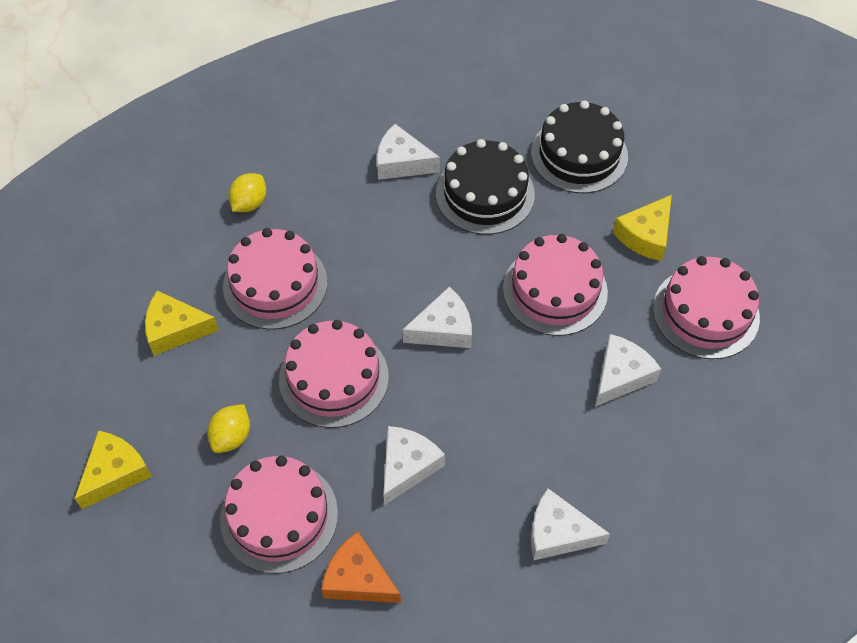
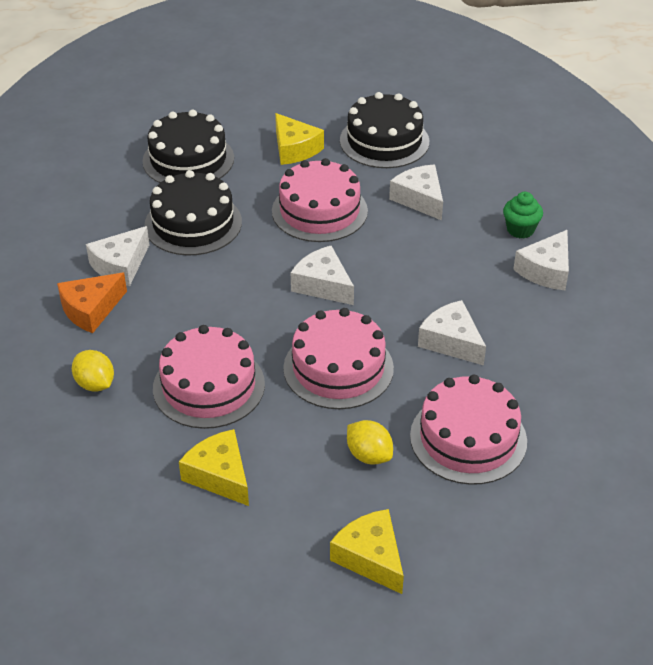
camera: 70 degrees left, 15 degrees down
(175, 329) = (220, 475): yellow cheese -> yellow cheese turned 120 degrees clockwise
(358, 578) = (548, 398): orange cheese -> orange cheese (91, 310)
(443, 329) = (323, 285): white cheese -> white cheese turned 45 degrees counterclockwise
(616, 490) = (520, 230): none -> green cupcake
(705, 312) = (384, 141): pink cake -> black cake

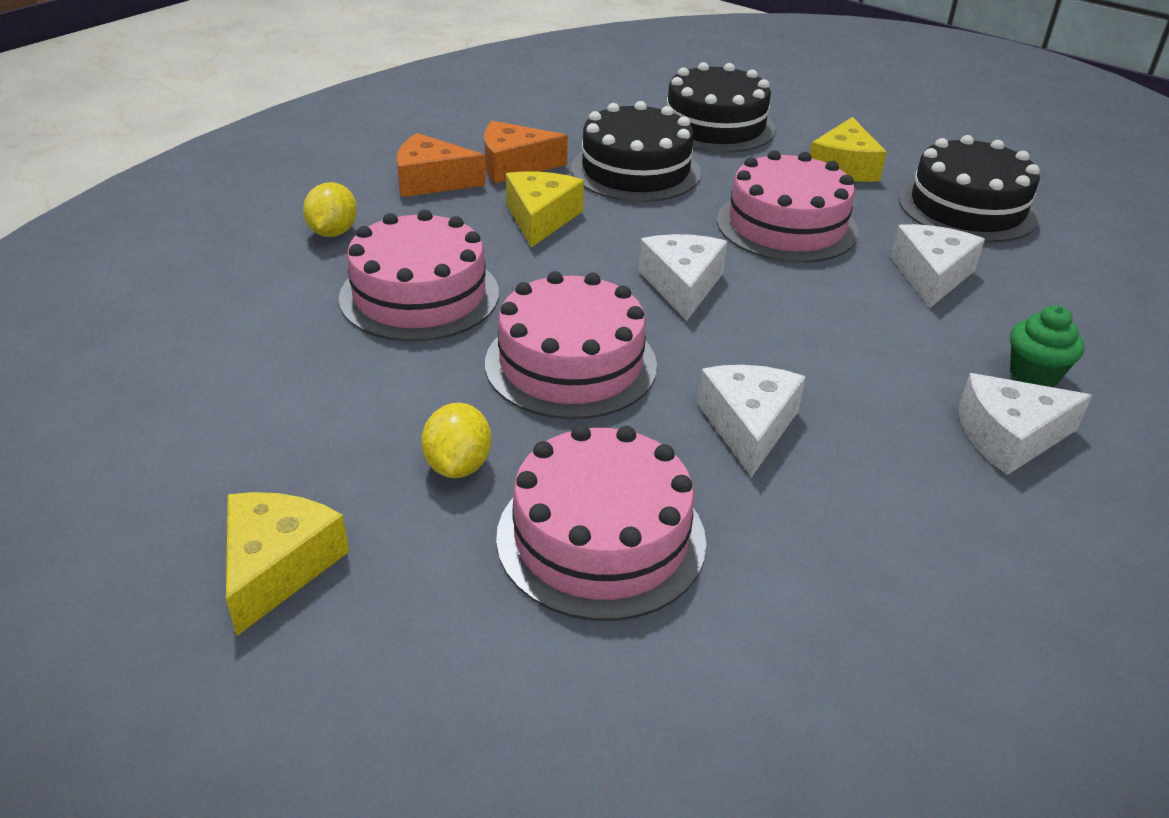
camera: 45 degrees right, 5 degrees down
(120, 265) = (514, 165): white cheese -> orange cheese
(220, 475) = (291, 371): yellow cheese -> yellow cheese (541, 218)

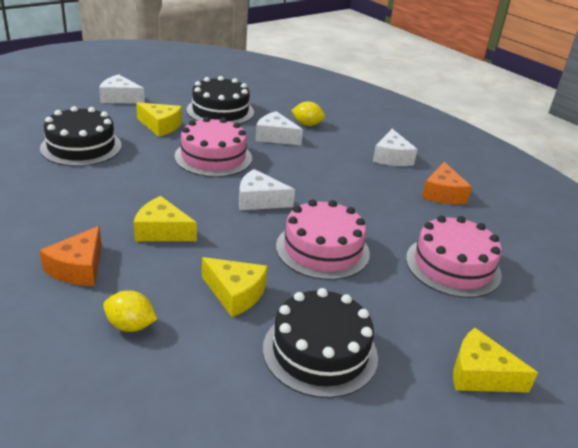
camera: 80 degrees left, 5 degrees down
(419, 295) = (235, 293): pink cake -> yellow cheese
(458, 465) = (403, 301): yellow lemon -> yellow lemon (307, 124)
(514, 165) = (80, 228): orange cheese -> orange cheese (442, 194)
(635, 170) = (121, 185): black cake -> black cake (320, 352)
(748, 426) = (379, 211): white cheese -> white cheese (120, 98)
(1034, 375) = (354, 140): green cupcake -> none

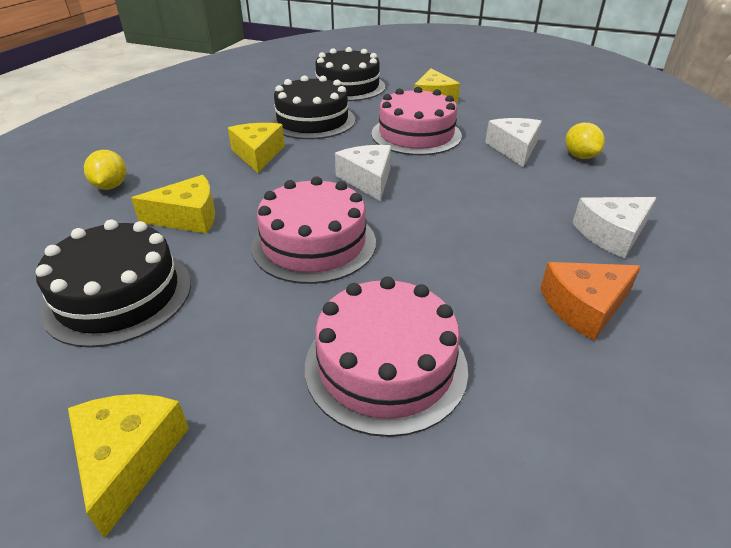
camera: 65 degrees right, 5 degrees up
(78, 268) = (174, 143): orange cheese -> none
(120, 98) = (452, 71): white cheese -> none
(220, 111) = (513, 109): black cake -> black cake (312, 120)
(235, 293) = (188, 217): yellow cheese -> yellow cheese turned 105 degrees counterclockwise

